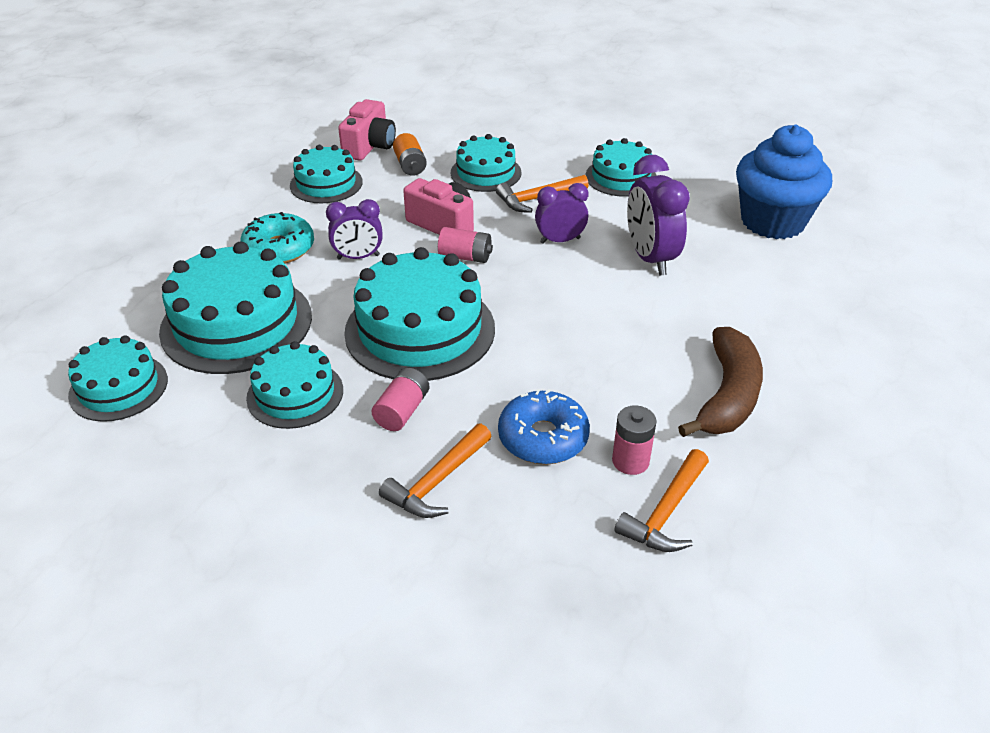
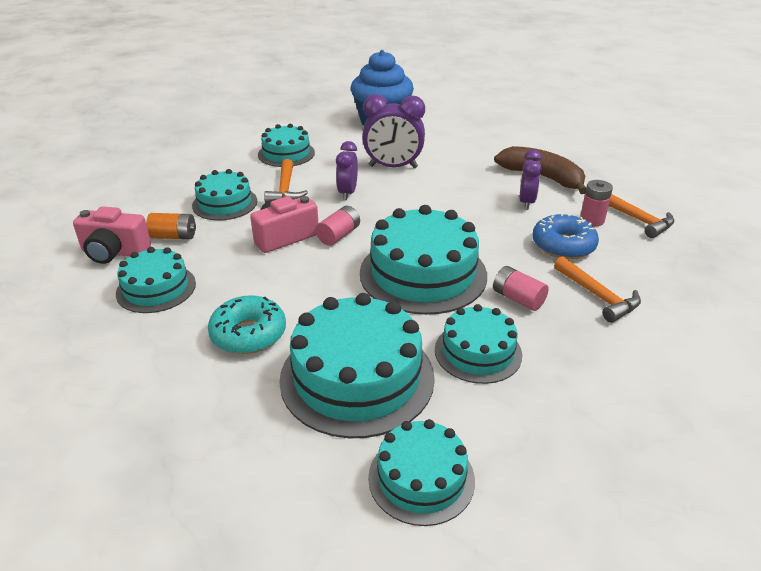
camera: 70 degrees left, 5 degrees down
(358, 257) = (299, 288): purple clock -> purple clock (526, 202)
(370, 146) = (114, 252): pink camera -> pink camera turned 150 degrees clockwise

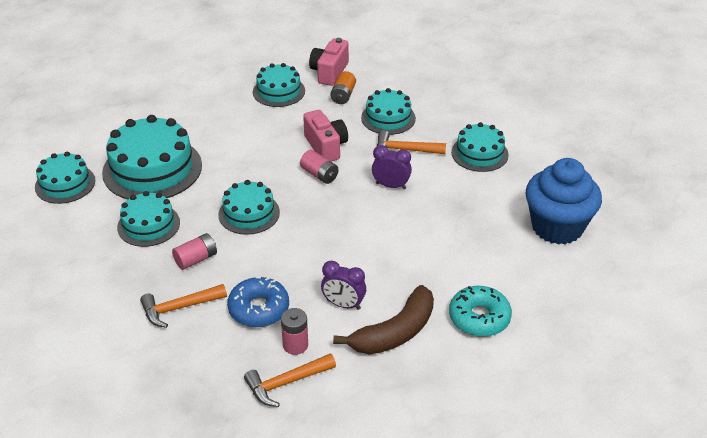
camera: 100 degrees right, 5 degrees up
(248, 334) = (214, 128): turquoise donut -> turquoise donut (479, 318)
(393, 167) = (439, 221): purple clock -> none
(423, 273) = (249, 213): turquoise cake -> turquoise cake, size x0.59

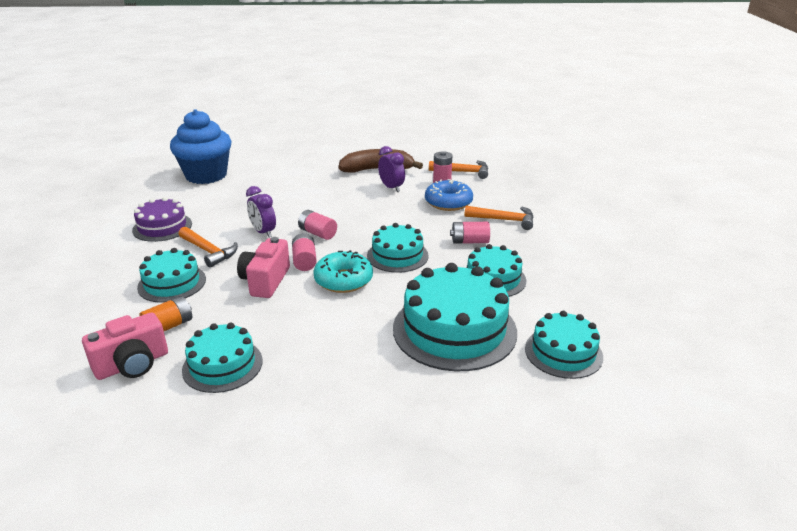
camera: 145 degrees left, 10 degrees down
(343, 206) = (318, 233): none -> pink battery
(479, 153) = (162, 227): turquoise cake -> purple cake
(479, 318) = (323, 160): turquoise donut -> turquoise donut (343, 280)

